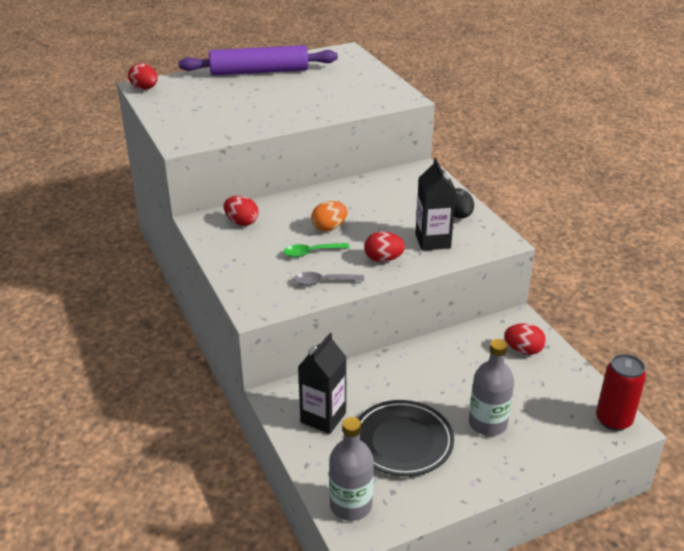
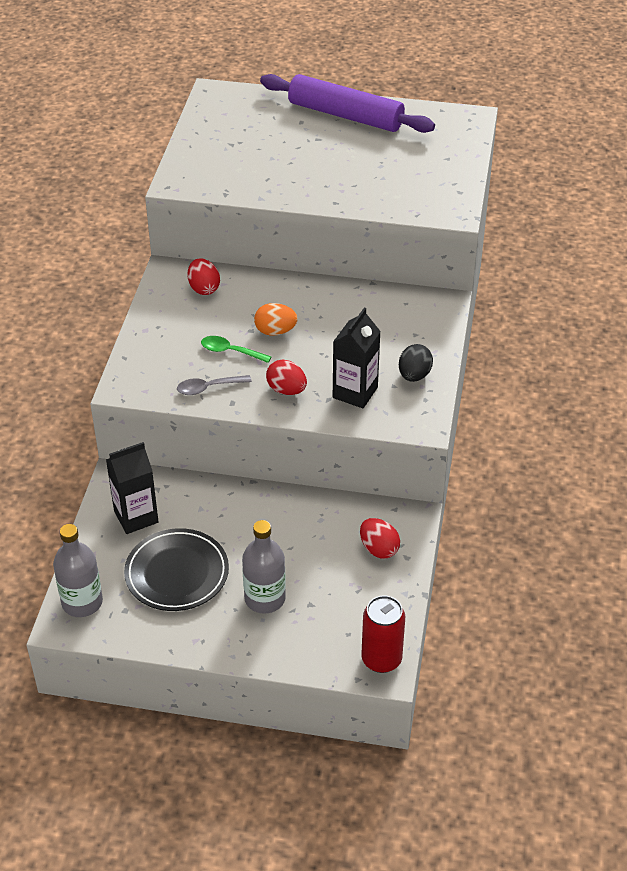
camera: 35 degrees right, 10 degrees up
(144, 88) = (213, 97): red egg -> none
(323, 282) = (208, 388): grey spoon -> grey spoon turned 45 degrees counterclockwise

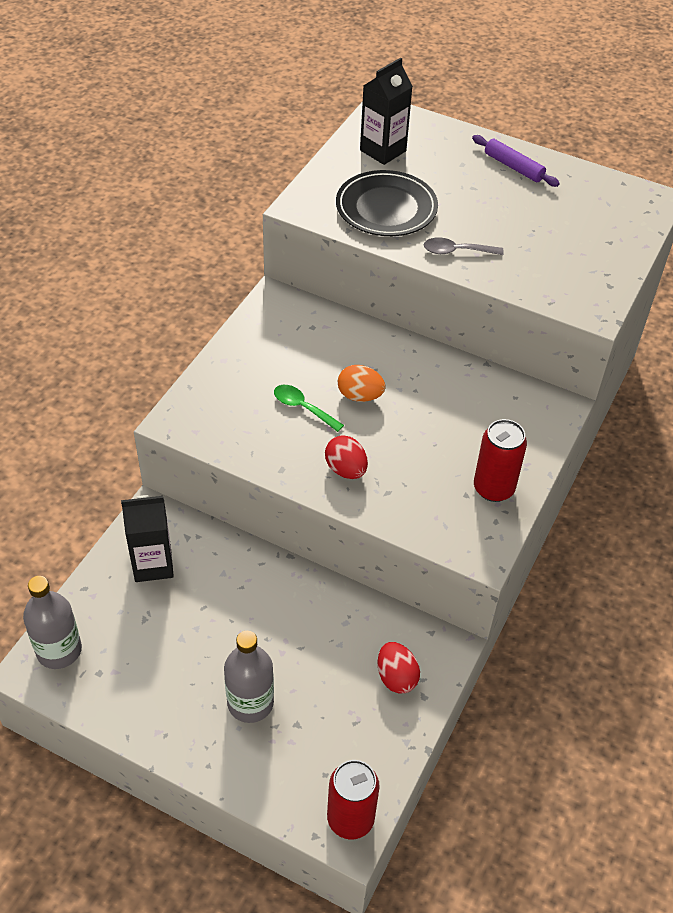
camera: 15 degrees right, 5 degrees up
(177, 573) = (169, 644): black plate -> black plate (386, 208)
(204, 288) = (303, 327): red egg -> none
(208, 388) = (263, 445): grey spoon -> grey spoon (456, 251)
(345, 115) = (513, 167): purple rolling pin -> purple rolling pin, size x0.50
(355, 392) = (420, 492): black carton -> black carton (383, 151)
(414, 375) = (493, 488): black egg -> red can

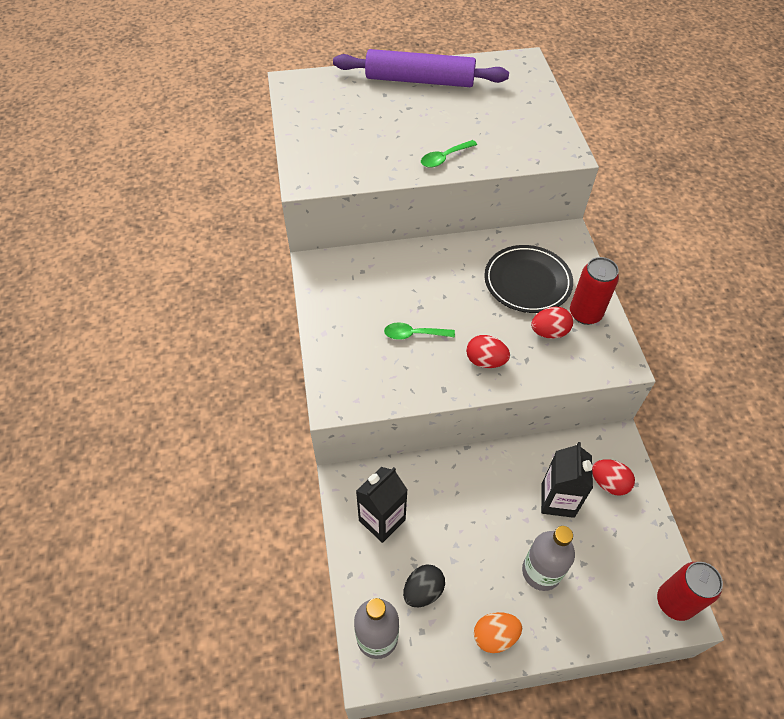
camera: 35 degrees left, 5 degrees up
(131, 643) = (423, 591): none -> black egg
(360, 396) = (442, 302): orange egg -> orange egg (495, 636)
(383, 151) = (321, 111): black carton -> black carton (557, 500)
(386, 208) = (366, 151): black plate -> black plate (527, 282)
(437, 482) = (549, 332): none -> red egg
(456, 251) = (444, 158): grey spoon -> green spoon
(513, 167) = (419, 80): purple rolling pin -> purple rolling pin, size x1.99

